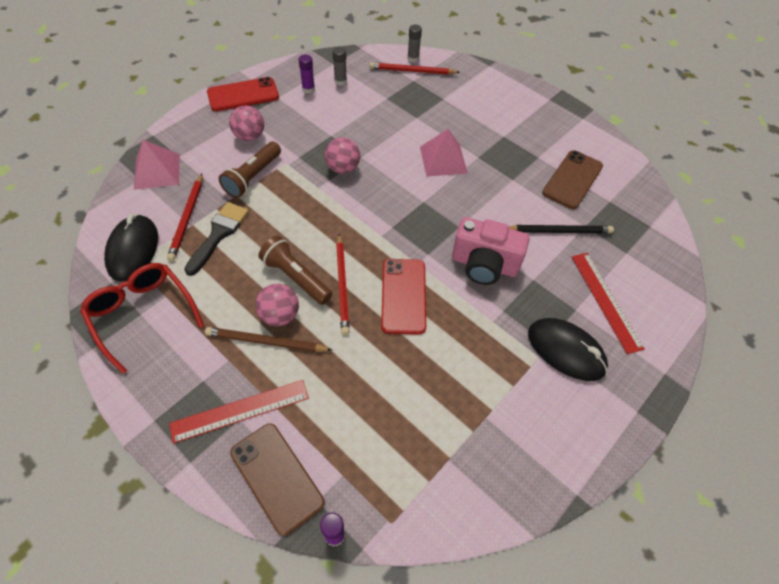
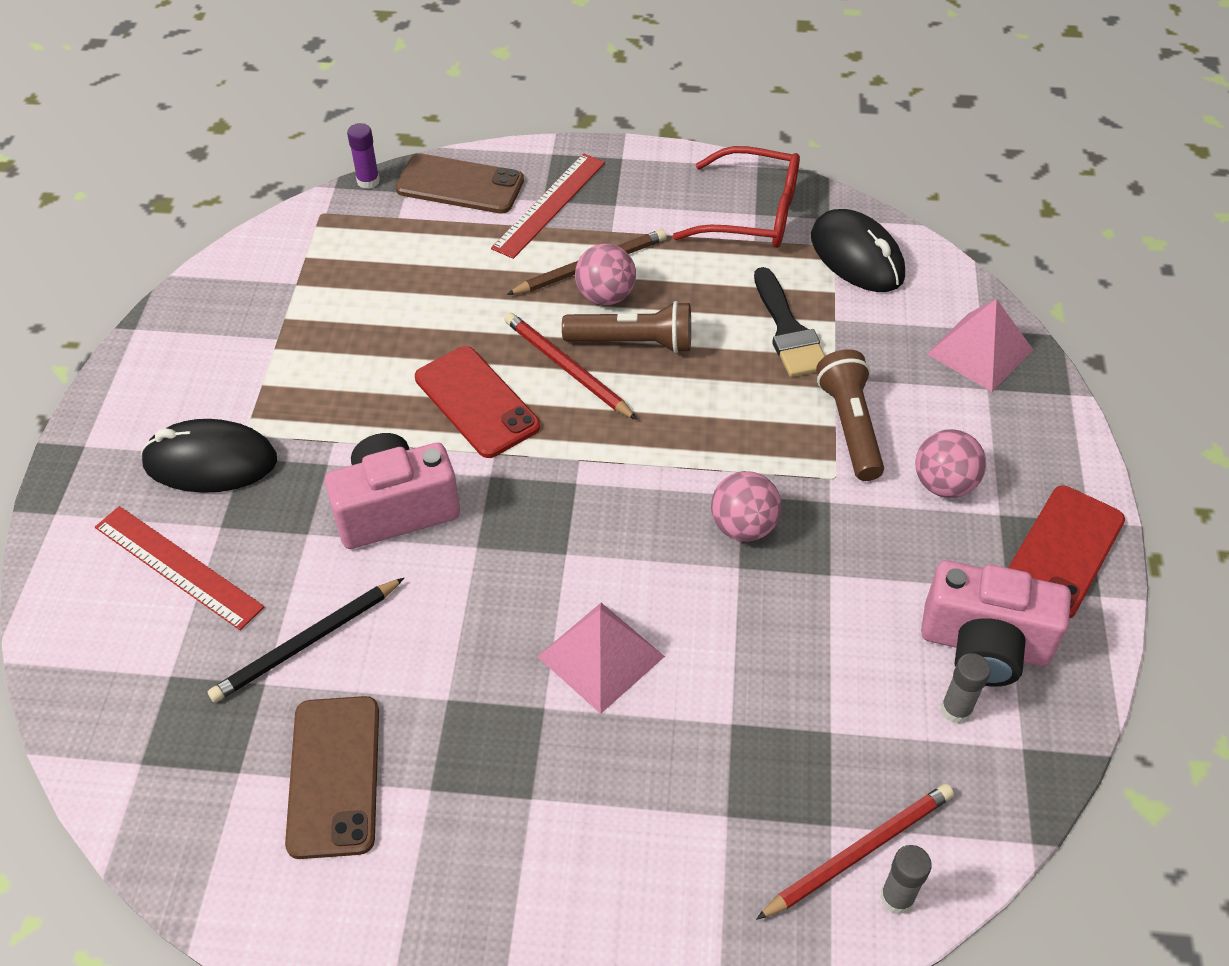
camera: 145 degrees right, 5 degrees down
(187, 218) = (851, 323): red pencil -> none
(308, 89) = (984, 645): purple glue stick -> pink camera

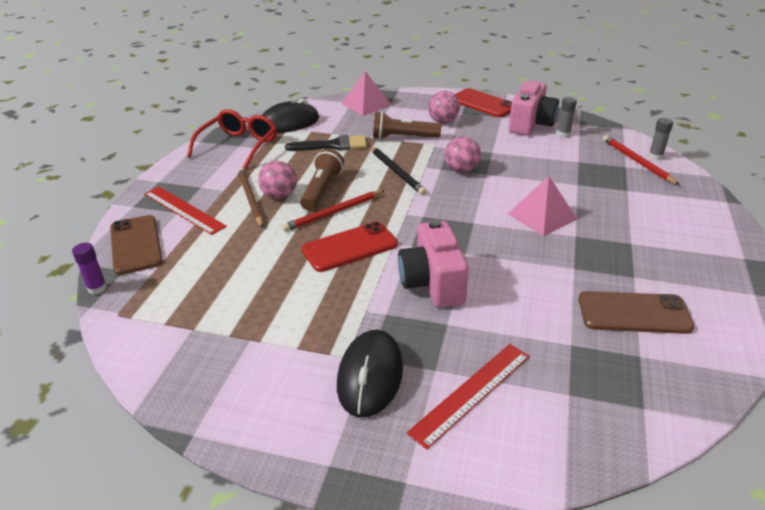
camera: 80 degrees left, 15 degrees down
(307, 643) = (538, 324): black pencil -> black pencil (396, 172)
(460, 185) = (136, 245): brown phone -> brown phone turned 45 degrees counterclockwise

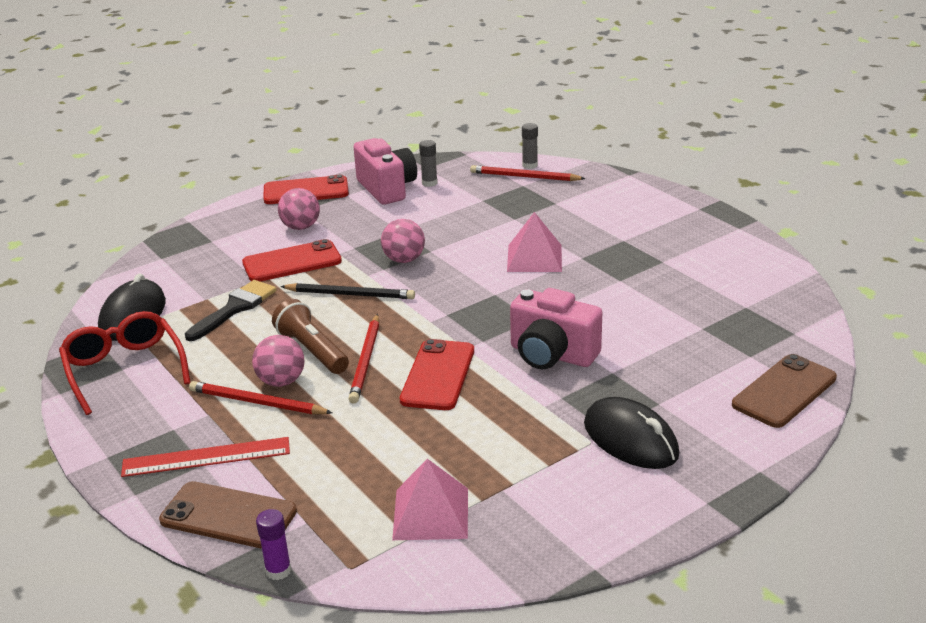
camera: 50 degrees left, 5 degrees down
(250, 199) = (257, 402): brown pencil -> red pencil
(366, 104) = (182, 252): pink pyramid -> pink pyramid (431, 513)
(403, 137) = (292, 262): brown flashlight -> red phone
(471, 393) = (703, 398): red ruler -> none
(634, 313) = (701, 284): brown phone -> brown phone (784, 391)

